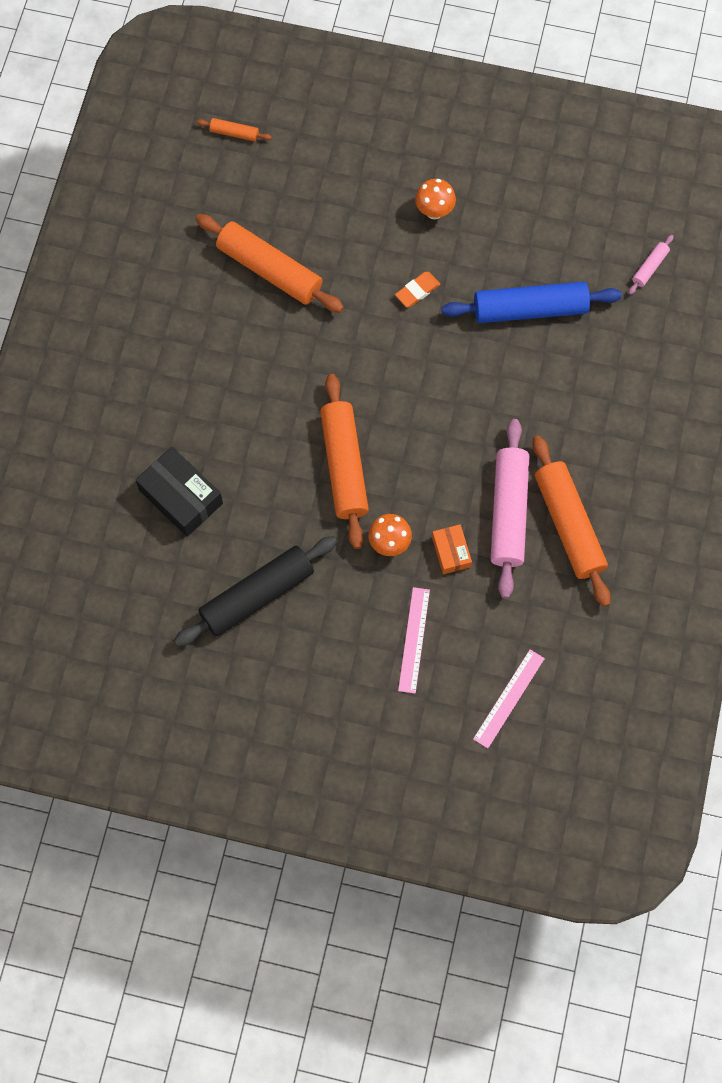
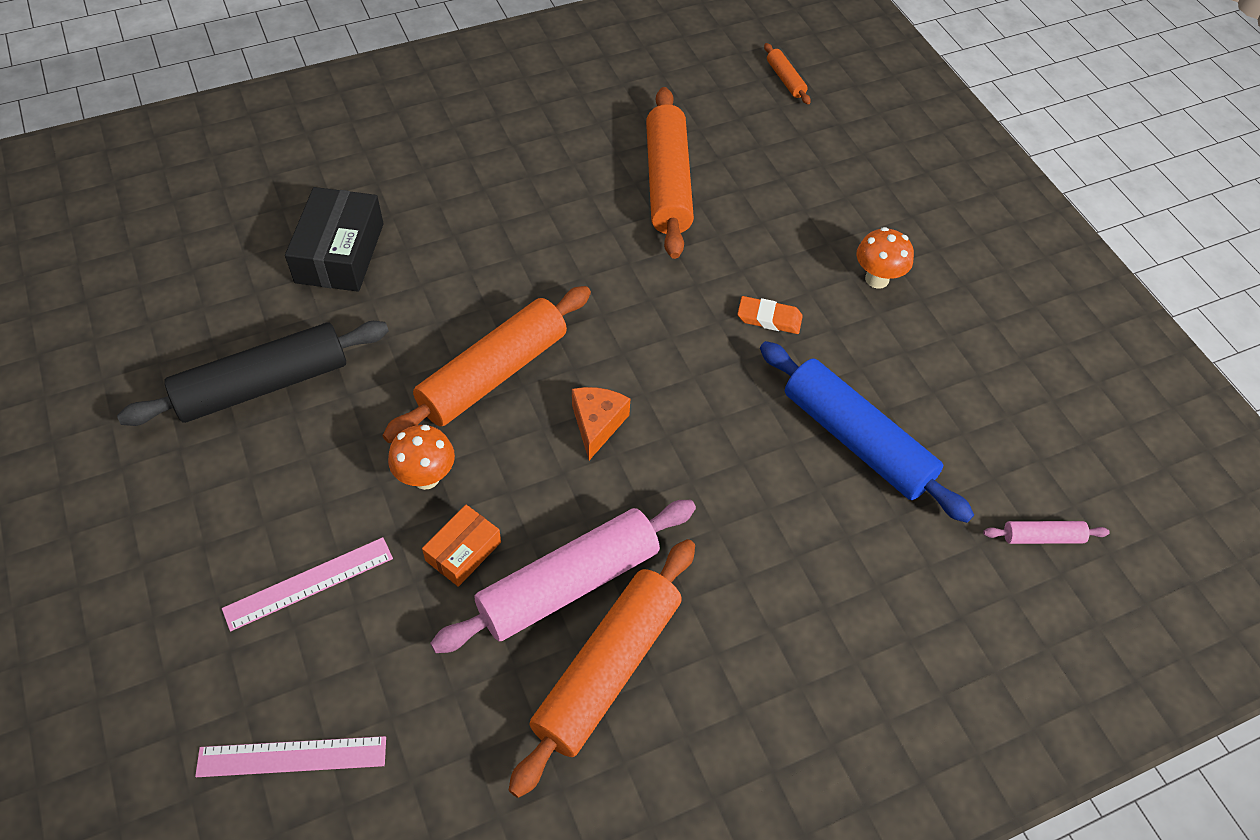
camera: 50 degrees right, 15 degrees down
(257, 595) = (263, 385): black rolling pin -> black rolling pin turned 45 degrees counterclockwise
(420, 433) = (597, 424): none -> orange cheese

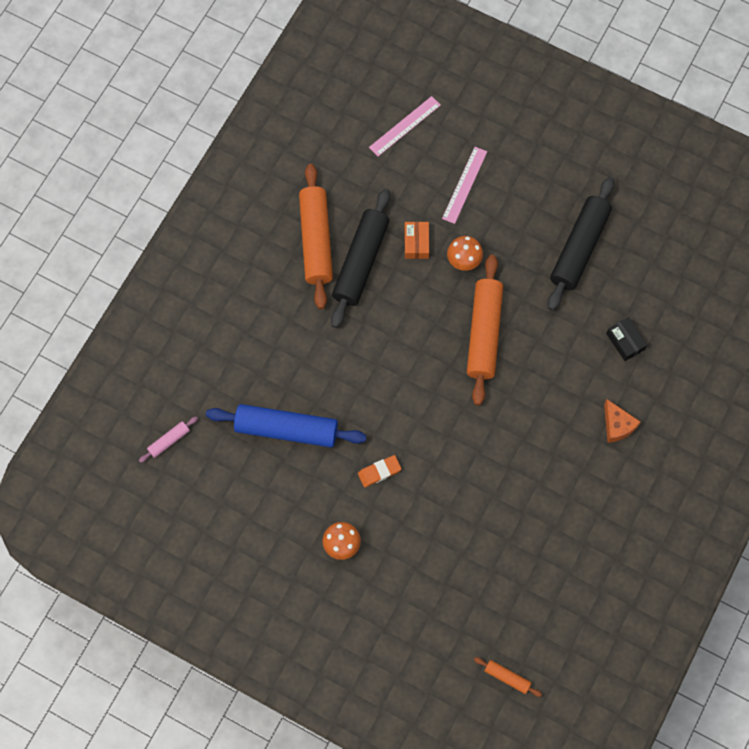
camera: 145 degrees right, 15 degrees up
(340, 253) = (625, 341): black box -> black box, size x0.58
(568, 584) = (361, 262): pink rolling pin -> black rolling pin
(597, 424) = (413, 344): orange cheese -> orange cheese (617, 425)
(667, 183) = (506, 526): orange rolling pin -> none

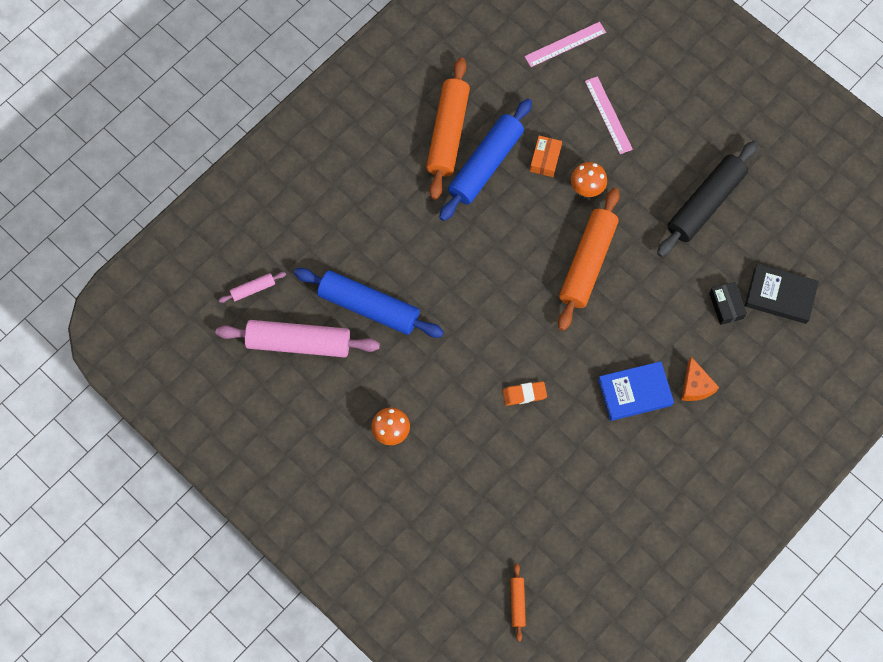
camera: 15 degrees right, 0 degrees up
(228, 482) = (299, 342): none -> pink rolling pin
(361, 262) = (486, 165): black rolling pin -> blue rolling pin
(379, 472) = (447, 371): orange eraser -> orange eraser (524, 394)
(464, 185) = (608, 115): pink ruler -> pink ruler turned 60 degrees counterclockwise
(507, 677) = (517, 603): orange rolling pin -> orange rolling pin turned 45 degrees clockwise
(562, 447) = (634, 392): none -> blue book
(672, 319) = (780, 296): none -> black book

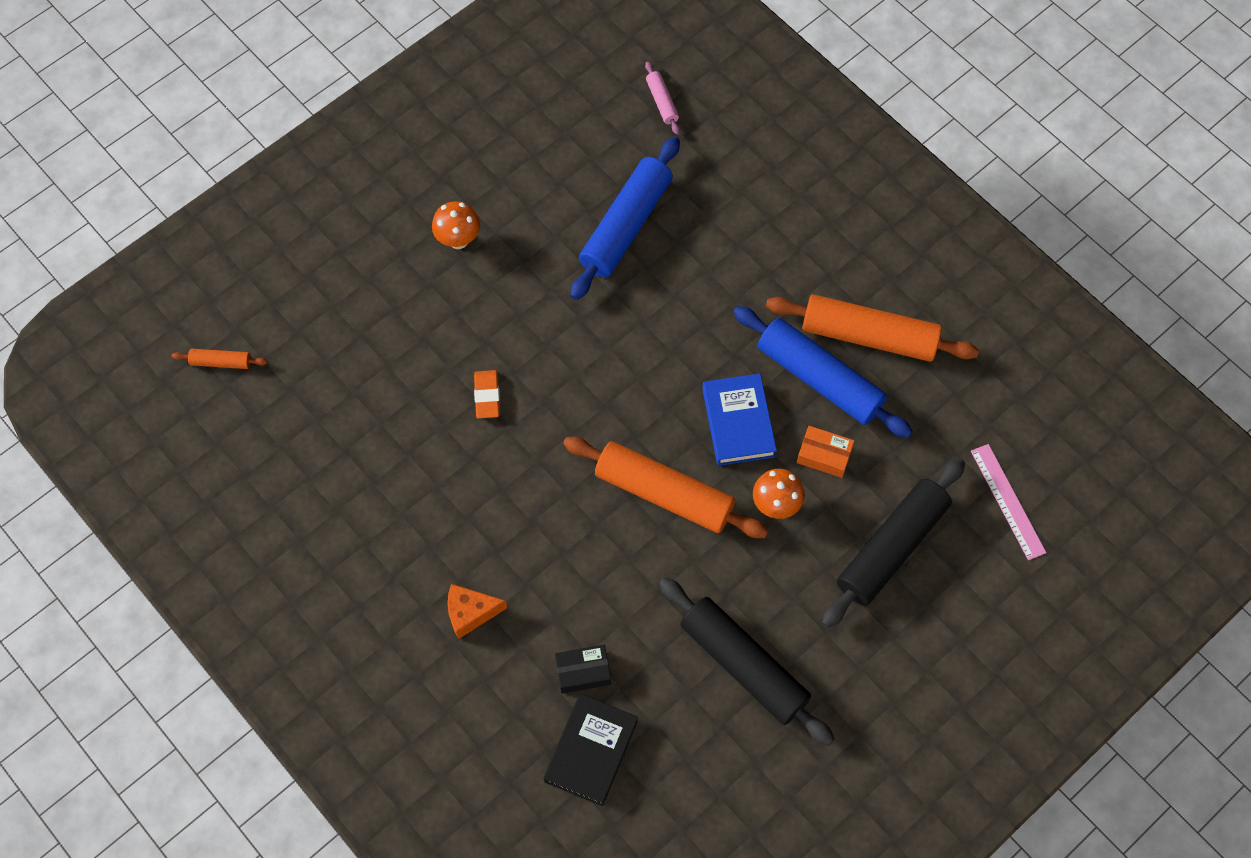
camera: 95 degrees right, 5 degrees down
(299, 342) = (586, 147): pink rolling pin -> none
(608, 115) = (891, 548): pink ruler -> black rolling pin
(634, 392) = (471, 532): blue book -> blue book (738, 422)

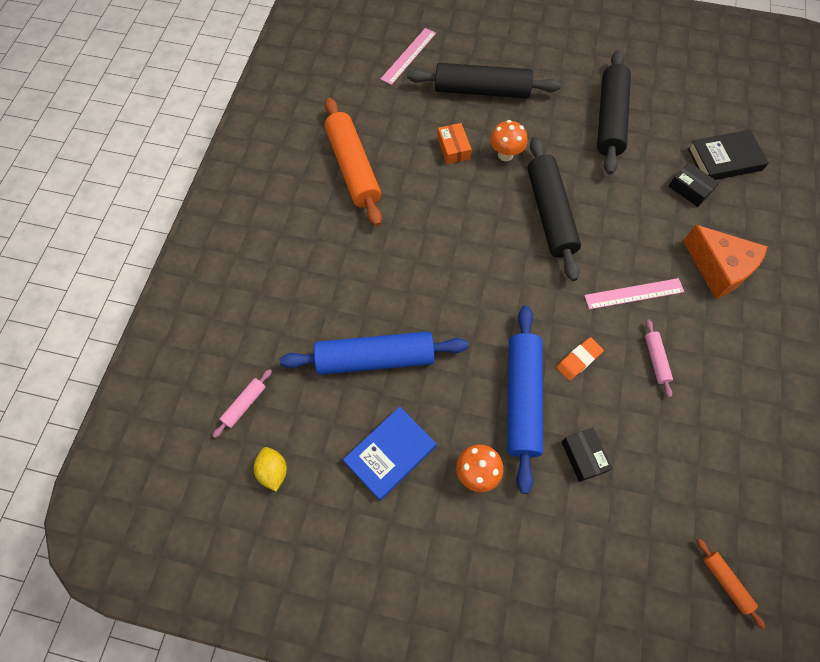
camera: 125 degrees left, 0 degrees up
(401, 332) = (583, 456): none -> black box
(431, 465) = (656, 360): none -> pink rolling pin
(470, 613) = (718, 268): orange cheese -> orange cheese, size x1.60
(511, 502) = (634, 293): none -> pink ruler
(584, 93) = (273, 471): none -> yellow lemon
(664, 494) = (550, 213): orange rolling pin -> black rolling pin
(738, 422) = (469, 202): blue book -> blue book (390, 454)
(819, 379) = (404, 177): blue rolling pin -> blue rolling pin (522, 399)

